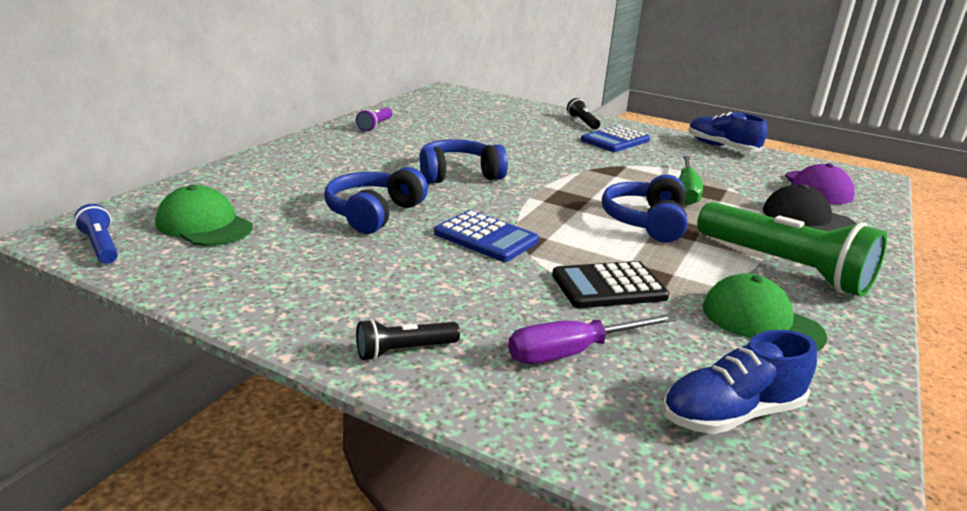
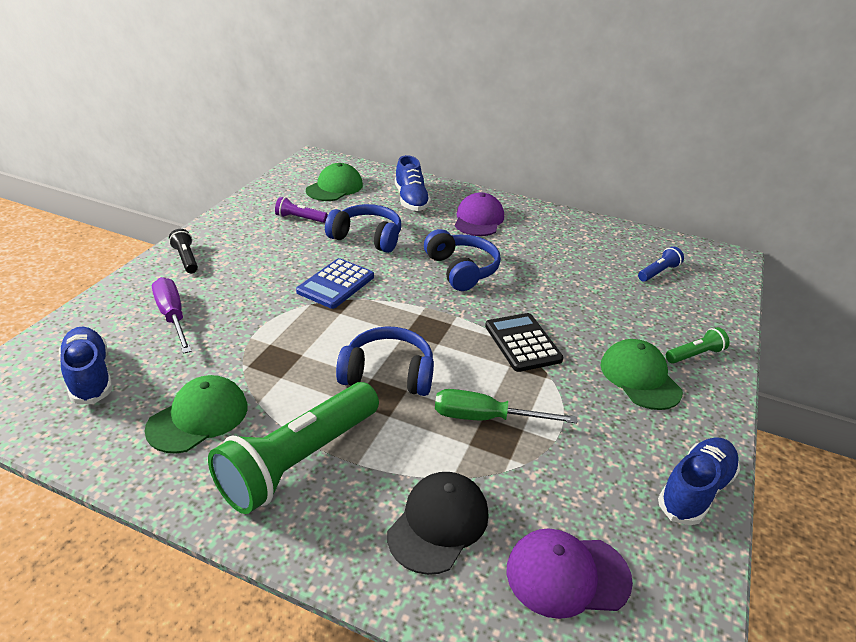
camera: 85 degrees right, 10 degrees up
(101, 246) = (303, 168): blue flashlight -> blue flashlight (658, 272)
(279, 181) = (411, 200): none -> blue shoe
(349, 155) = (479, 219): none -> purple cap
(375, 126) = (562, 225): purple flashlight -> purple flashlight (300, 218)
(582, 122) = (695, 355): black flashlight -> green flashlight
(609, 286) = (258, 339): black calculator -> black calculator (522, 343)
(615, 140) = (640, 377): blue calculator -> green cap

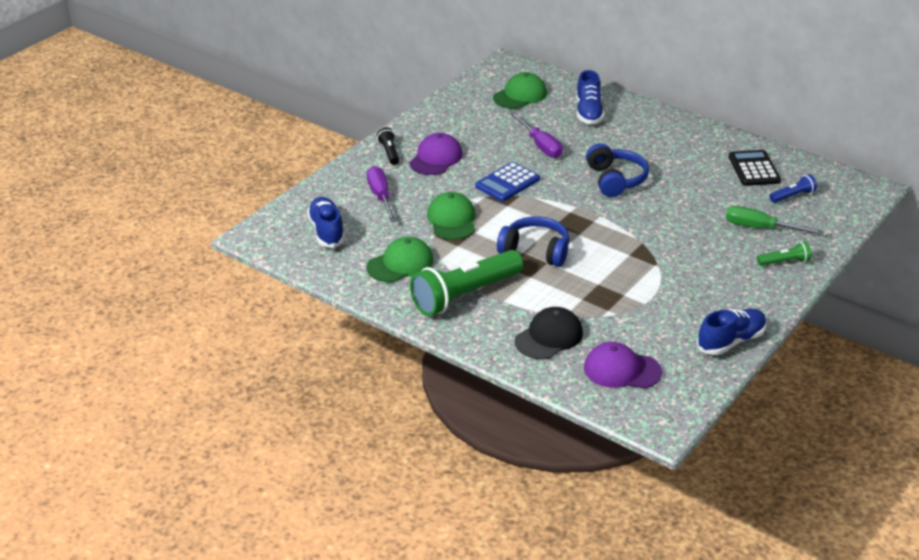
camera: 15 degrees right, 0 degrees up
(300, 218) = (484, 124): purple flashlight -> none
(367, 238) = (540, 145): blue headphones -> purple screwdriver
(479, 219) = (646, 136): purple cap -> purple cap (436, 158)
(485, 418) = (599, 285): green screwdriver -> green screwdriver (760, 228)
(522, 343) = (646, 240): black calculator -> black calculator (754, 169)
(640, 377) = (729, 272): green cap -> green cap (452, 220)

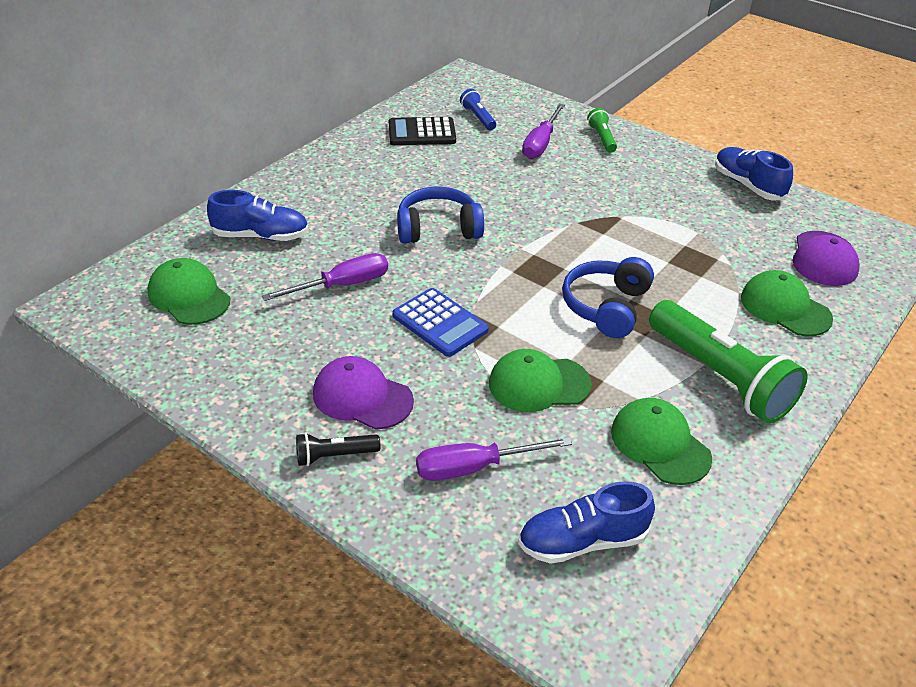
camera: 90 degrees left, 5 degrees up
(549, 337) = (785, 308): black cap -> green cap
(760, 228) = (541, 144): green screwdriver -> purple screwdriver

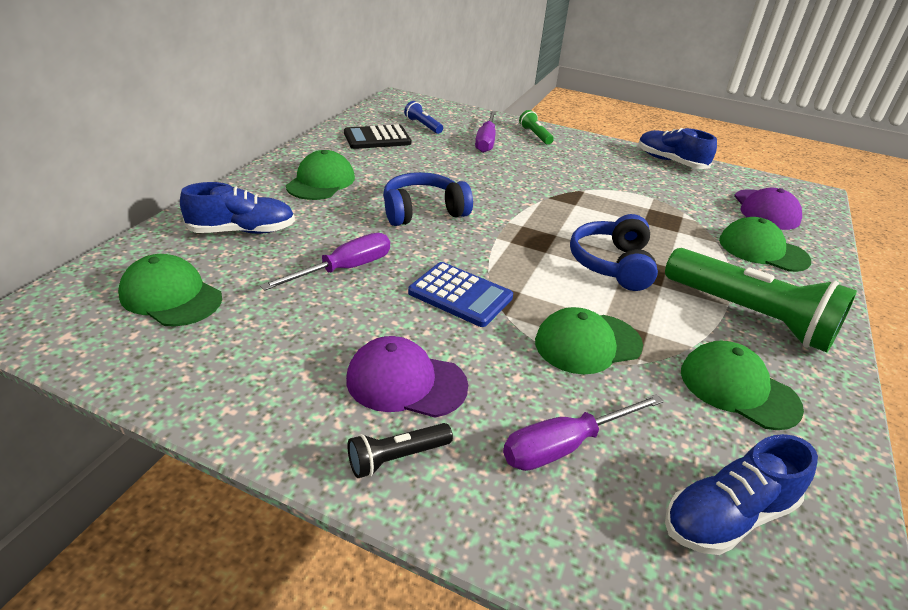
camera: 15 degrees left, 5 degrees down
(347, 185) = (321, 182): none -> green cap

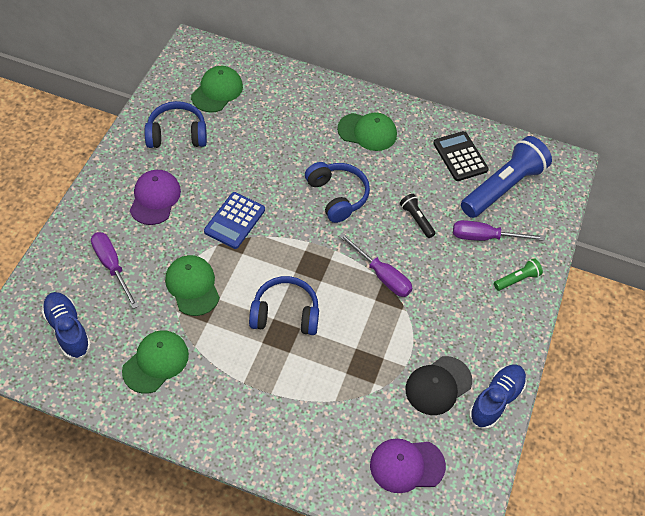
camera: 85 degrees right, 20 degrees up
(242, 231) = (289, 104): blue shoe -> none
(255, 348) = (177, 134): none -> blue headphones
(344, 269) = (254, 160): purple screwdriver -> purple screwdriver (382, 275)
(397, 458) = (105, 198): black flashlight -> black flashlight (416, 219)
(423, 125) = (503, 187): blue flashlight -> blue flashlight, size x2.23
(668, 184) = (438, 385): none -> black cap
(749, 315) = (231, 393): green flashlight -> none
(762, 250) = (327, 435): green cap -> none

